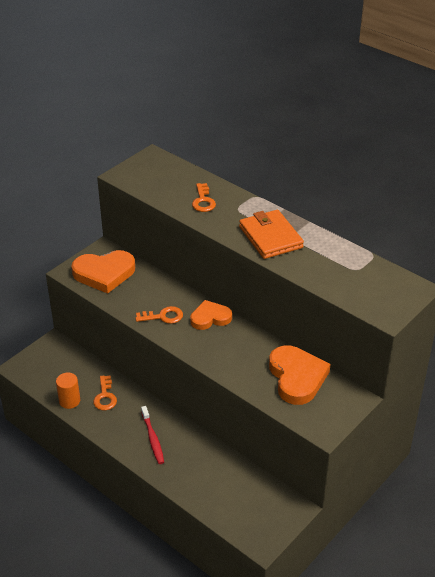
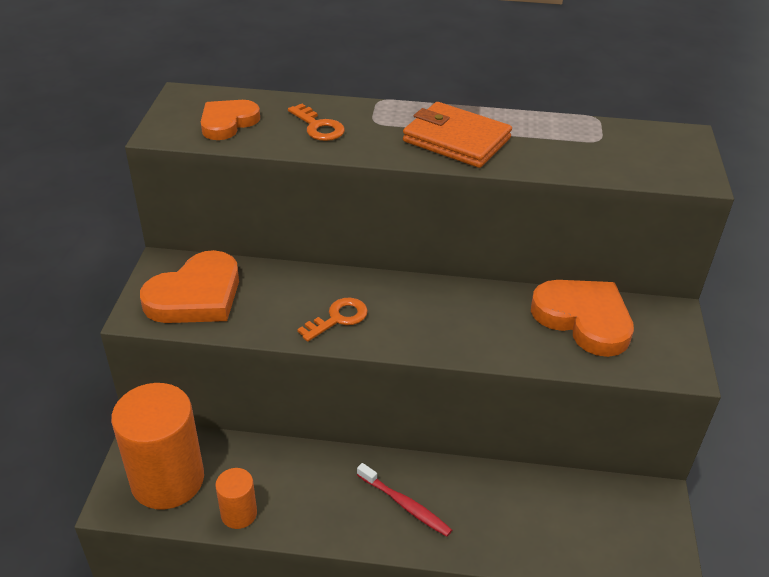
camera: 35 degrees left, 0 degrees up
(50, 368) = (167, 479): none -> orange cylinder
(105, 396) = (286, 480): orange key -> none
(210, 318) = (402, 293): orange heart -> orange heart (228, 123)

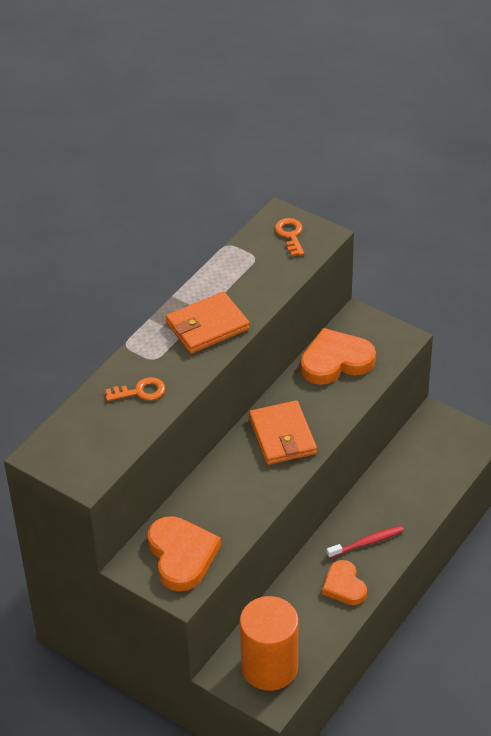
camera: 60 degrees left, 5 degrees up
(228, 123) = (99, 440): orange heart -> orange heart (344, 586)
(239, 513) = (323, 634): orange cylinder -> none
(338, 318) = (257, 484): orange key -> orange key (290, 235)
(428, 314) = (282, 436): none -> orange wallet

